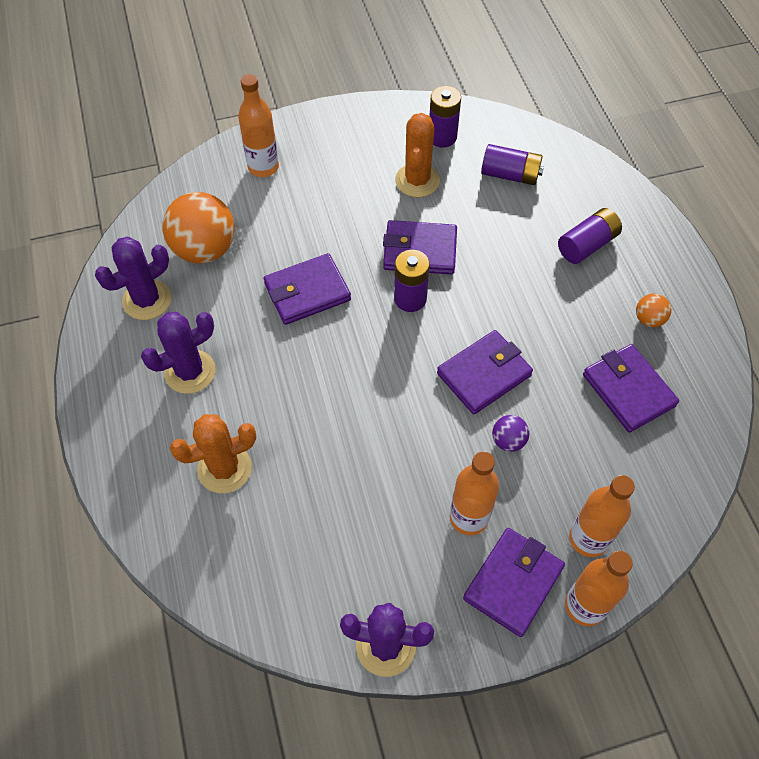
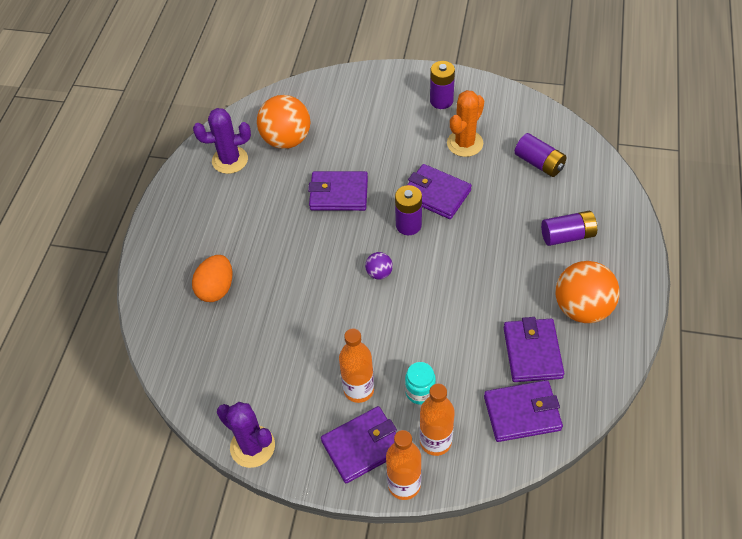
camera: 30 degrees right, 5 degrees down
(190, 372) = (230, 217): purple cactus -> none
(224, 468) = (216, 289): orange cactus -> orange egg
(263, 167) = (359, 97): orange bottle -> none
(442, 137) = (503, 118): purple battery -> purple battery (441, 101)
(484, 374) = (430, 298): purple wallet -> purple wallet (522, 413)
(508, 441) = (419, 350): purple ball -> purple ball (379, 273)
(538, 489) = (420, 392): none -> turquoise jar
(648, 319) = (582, 308): orange ball -> orange ball, size x2.15

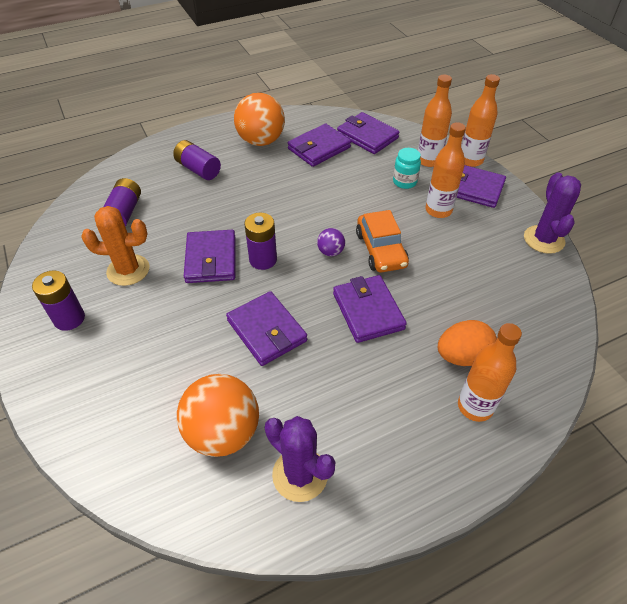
camera: 130 degrees left, 5 degrees down
(180, 267) = (475, 406): none -> orange bottle
(302, 260) = (368, 311): none -> purple wallet
(351, 309) = (381, 250): none -> orange car

